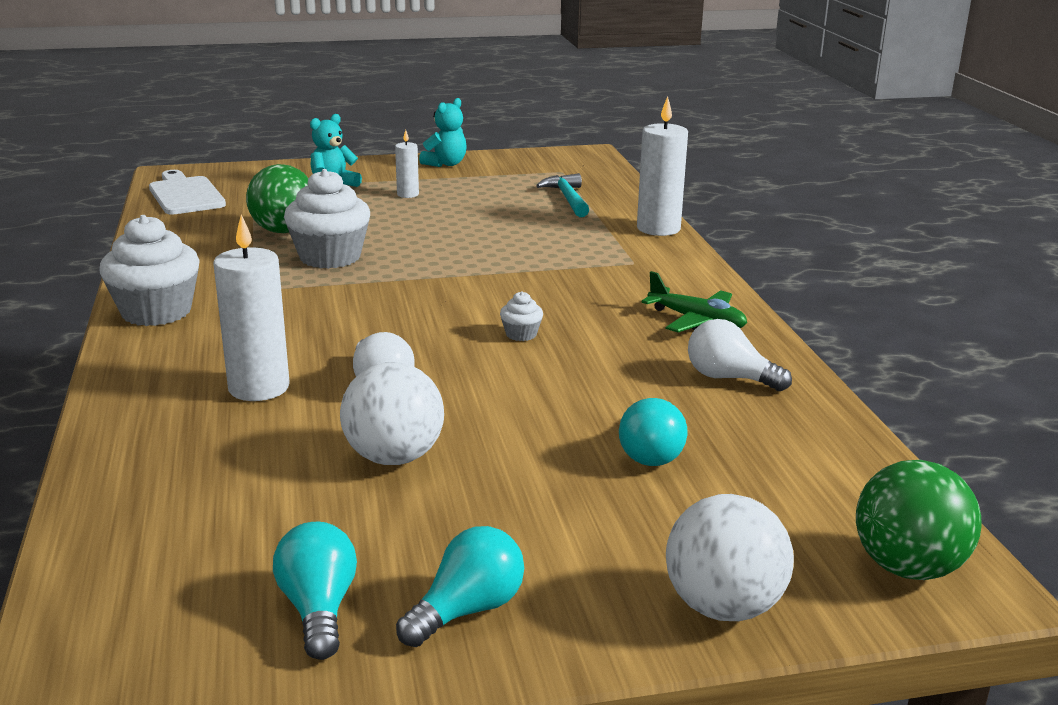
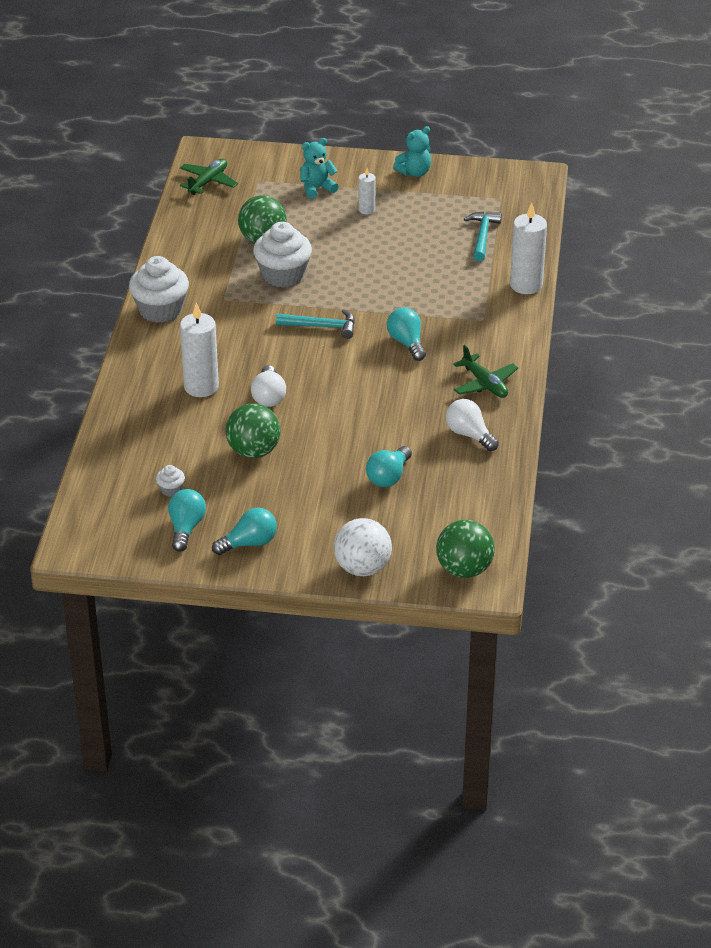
camera: 20 degrees right, 15 degrees up
(185, 195) = (208, 182): white cutting board -> green plane
(394, 457) = (253, 451): white ball -> green ball
(417, 297) = (322, 327): none -> turquoise hammer
(521, 334) = (368, 374): white cupcake -> white cupcake (171, 489)
(551, 296) = (407, 343): none -> turquoise light bulb

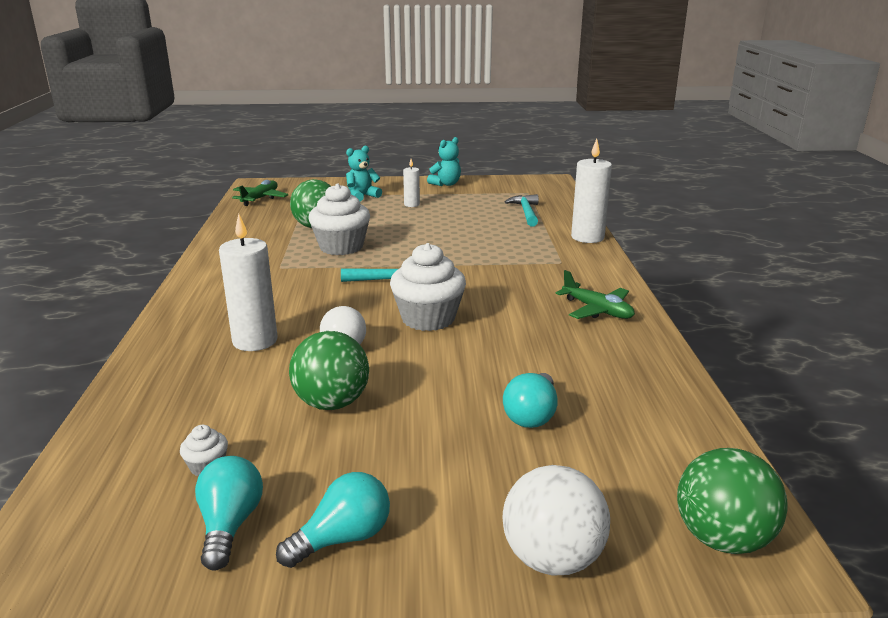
camera: 10 degrees left, 15 degrees down
(160, 310) = (207, 280): white cupcake -> white cupcake (428, 318)
(407, 343) = (491, 285): turquoise light bulb -> none
(469, 435) = (611, 358): white light bulb -> none

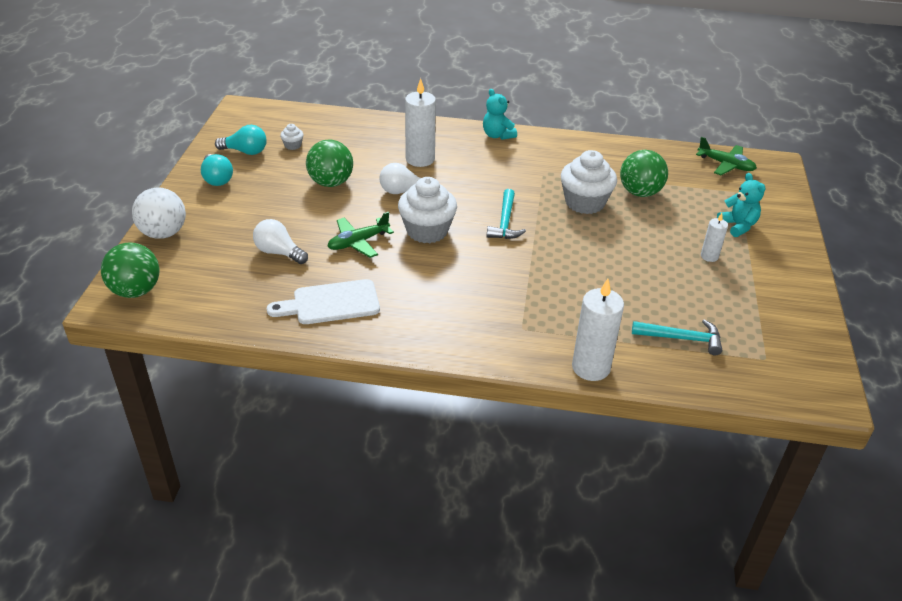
camera: 100 degrees right, 15 degrees up
(446, 184) = (794, 293): turquoise teddy bear -> turquoise teddy bear (497, 135)
(532, 415) = (279, 252): turquoise light bulb -> white light bulb
(597, 310) = (410, 322): green plane -> green plane (358, 242)
(604, 358) = (331, 303): none -> white cutting board

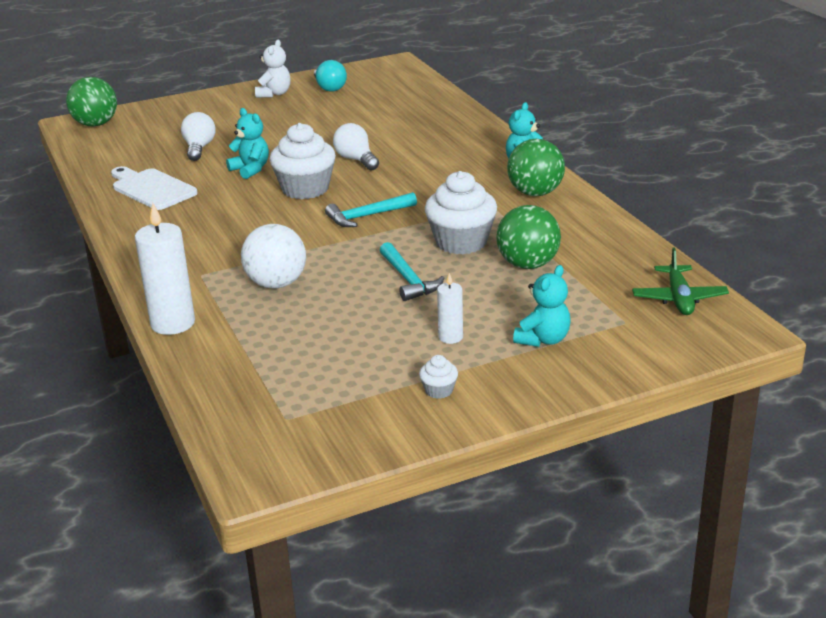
camera: 60 degrees right, 10 degrees down
(163, 233) = (177, 106): white ball -> white ball (276, 284)
(217, 179) = (274, 94): turquoise light bulb -> white teddy bear
(293, 145) = (365, 98): white cupcake -> white cupcake (439, 390)
(331, 183) = (328, 130): green ball -> green ball (535, 193)
(358, 242) = (250, 170): green plane -> turquoise teddy bear
(420, 159) = (422, 148): white candle -> none
(682, 338) = (271, 359): turquoise hammer -> turquoise hammer (408, 280)

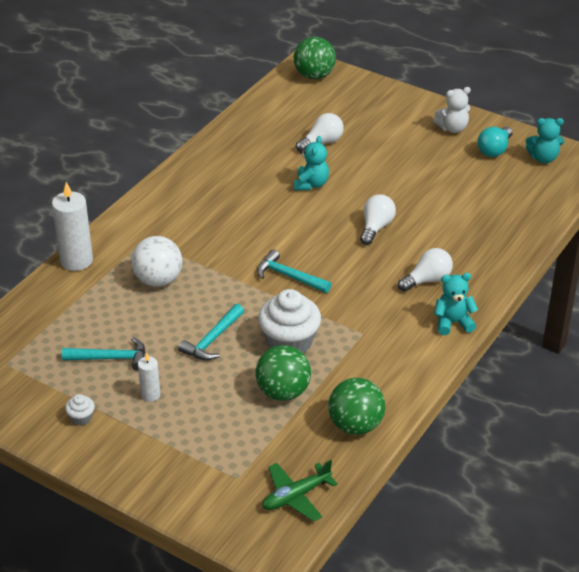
camera: 55 degrees right, 10 degrees up
(151, 188) = (241, 155): white cutting board -> none
(305, 189) = (304, 225): white cupcake -> none
(364, 345) = (111, 358): none -> turquoise hammer
(457, 159) = (427, 280): none -> white light bulb
(535, 193) = (406, 349): green ball -> green ball (355, 425)
(543, 339) = (181, 443): turquoise teddy bear -> turquoise teddy bear (543, 158)

